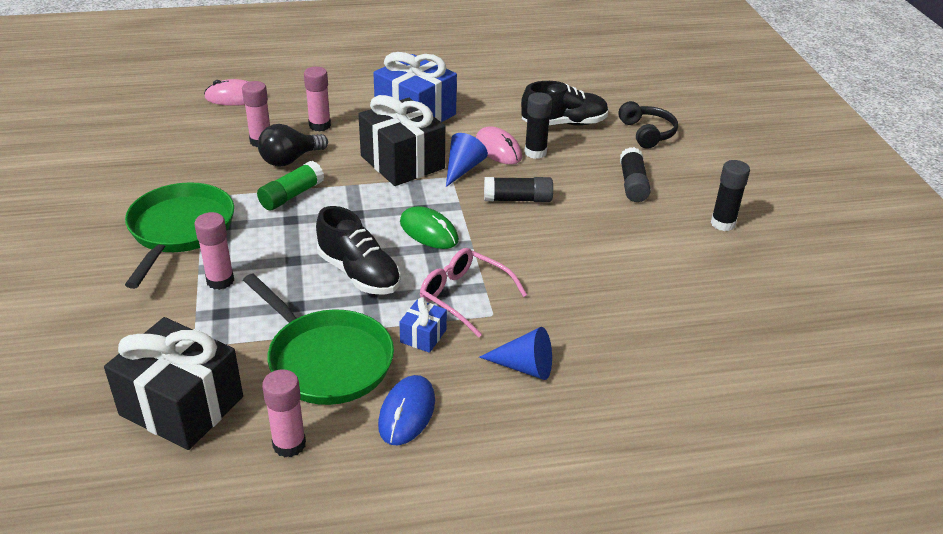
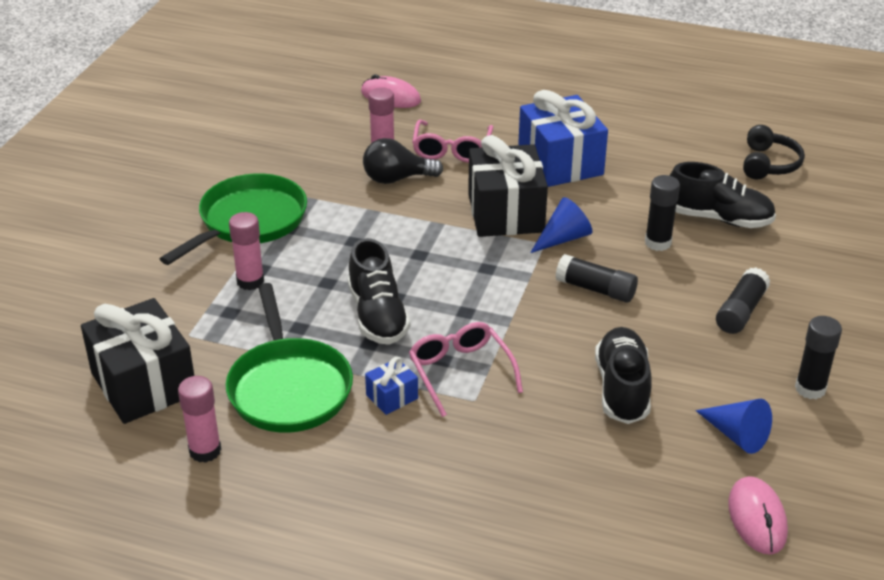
camera: 30 degrees right, 0 degrees up
(291, 195) = (371, 217): green glue stick -> none
(320, 125) = (451, 150): pink glue stick -> pink glasses
(407, 413) = (323, 462): blue mouse -> none
(428, 231) = (476, 294): green mouse -> none
(498, 149) = (619, 227): pink mouse -> pink mouse (757, 518)
(524, 367) = (464, 461): blue cone -> blue cone (736, 435)
(597, 267) = (622, 389): none -> black shoe
(647, 133) = (810, 257): black headphones -> black headphones (769, 164)

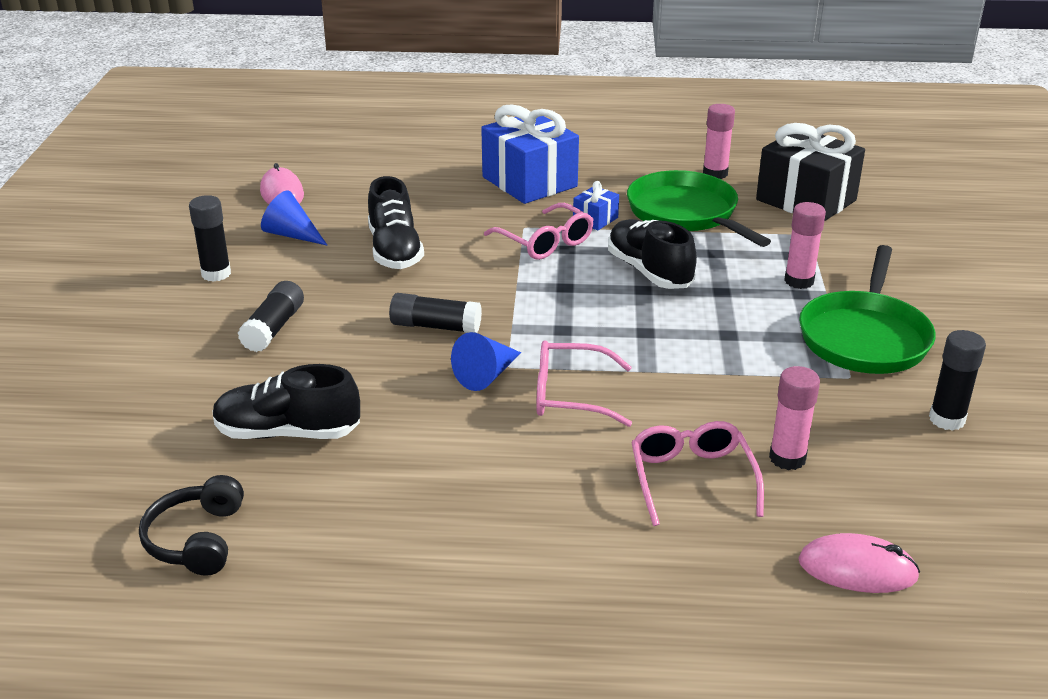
camera: 165 degrees right, 5 degrees down
(396, 179) = (736, 419): black light bulb -> none
(505, 213) = (570, 395): black gift -> pink glasses
(560, 163) = (523, 484): blue gift -> blue gift (529, 182)
(658, 243) = (368, 388): black glue stick -> black glue stick (947, 419)

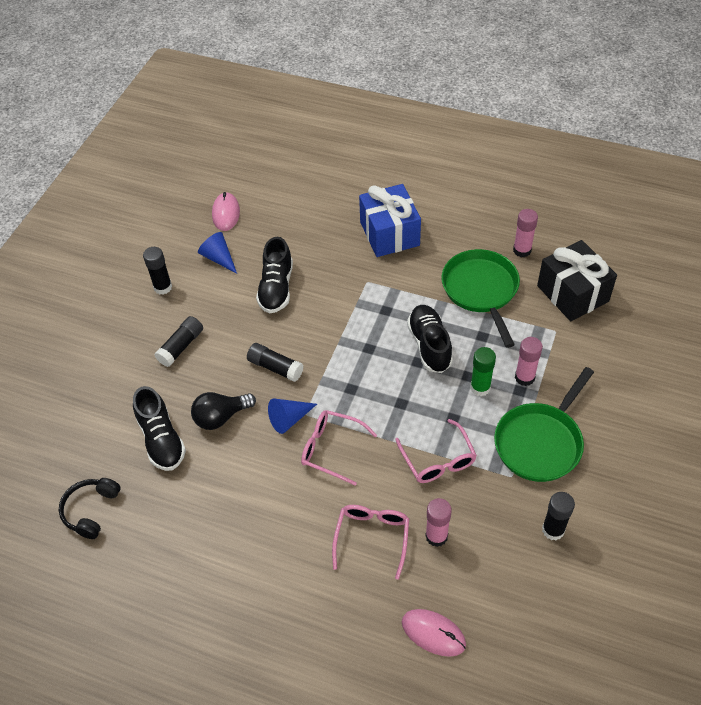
camera: 20 degrees right, 20 degrees up
(288, 433) = (161, 440): black shoe -> black shoe turned 135 degrees counterclockwise
(376, 391) = (221, 417): none -> black light bulb
(545, 242) = (374, 300): pink glasses -> pink glasses (438, 460)
(595, 219) = (417, 283): blue gift -> none
(746, 299) = (480, 387): none -> green glue stick

